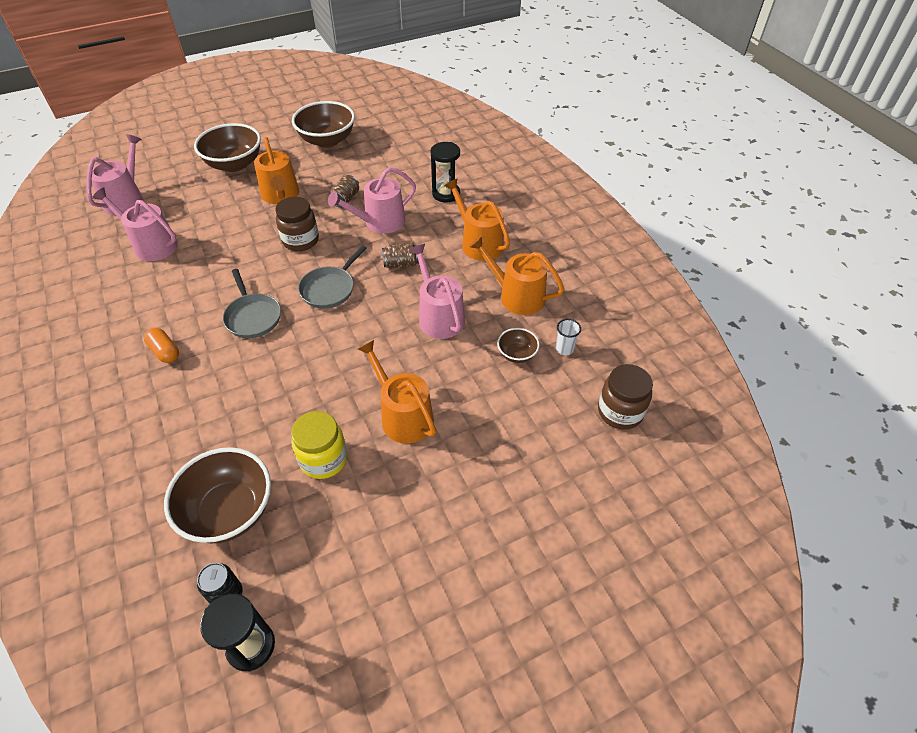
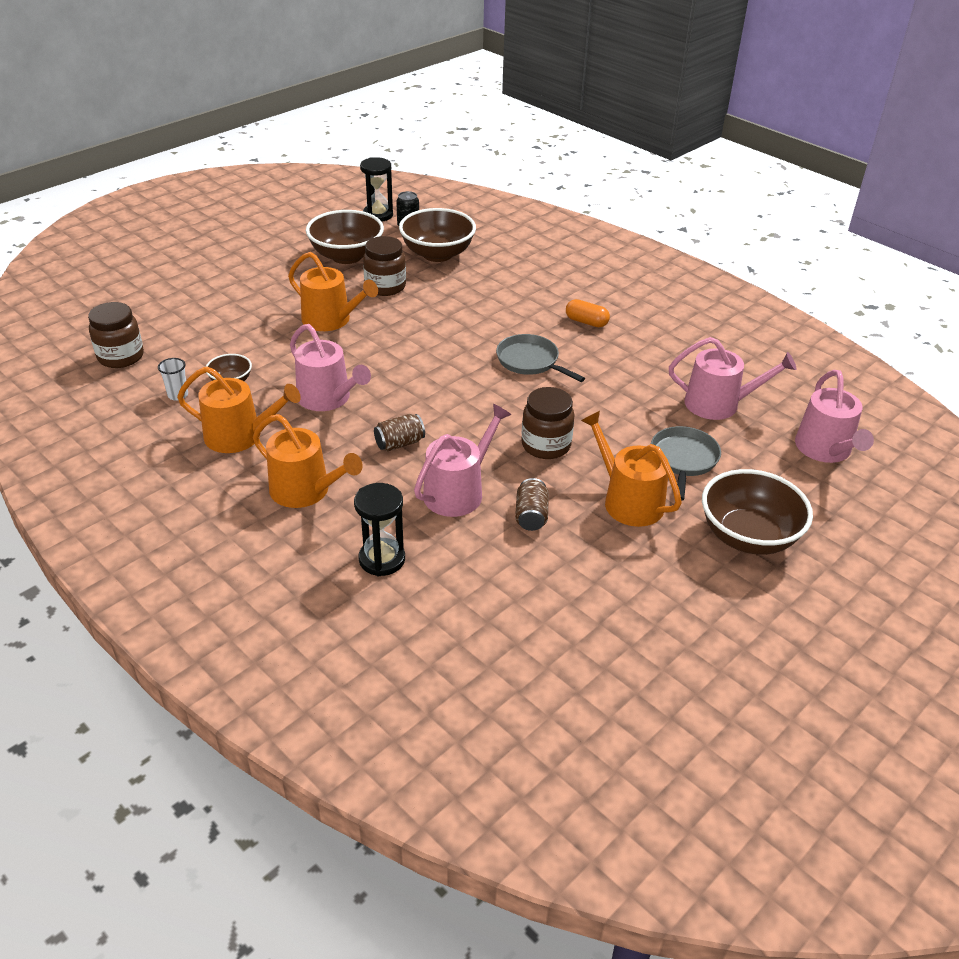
camera: 160 degrees right, 10 degrees down
(323, 459) = (385, 287): yellow jar -> brown jar
(327, 140) = (646, 623): brown bowl -> brown bowl (346, 256)
(330, 289) = (468, 401): grey pan -> grey pan (683, 460)

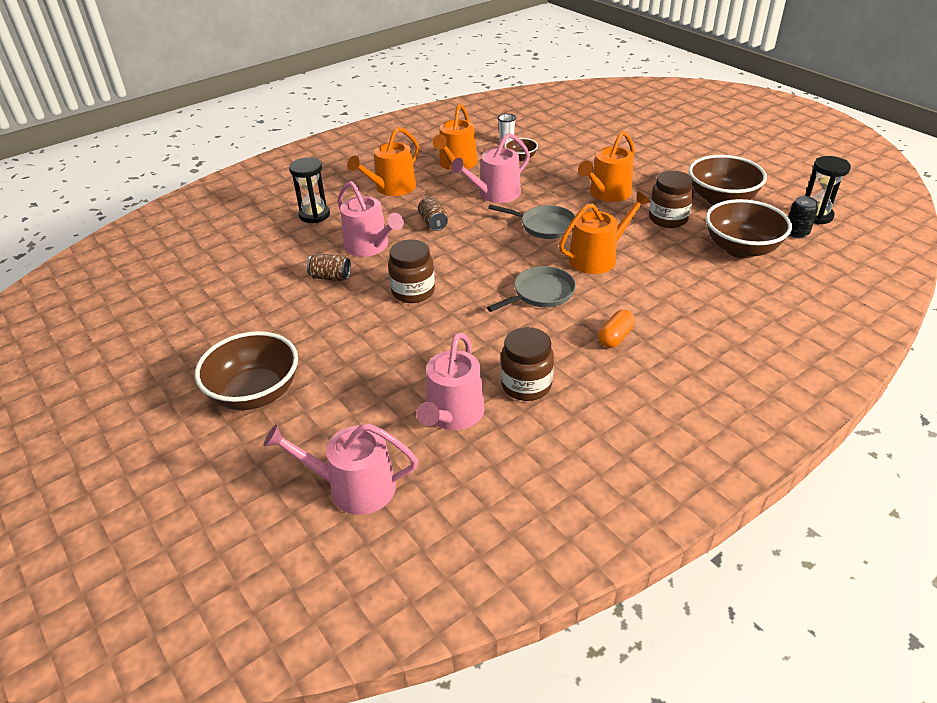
camera: 100 degrees right, 0 degrees up
(121, 357) = (554, 120): brown jar -> brown jar (526, 385)
(628, 500) = (328, 328): orange watering can -> orange watering can (597, 258)
(683, 460) = (370, 371): grey pan -> grey pan (544, 226)

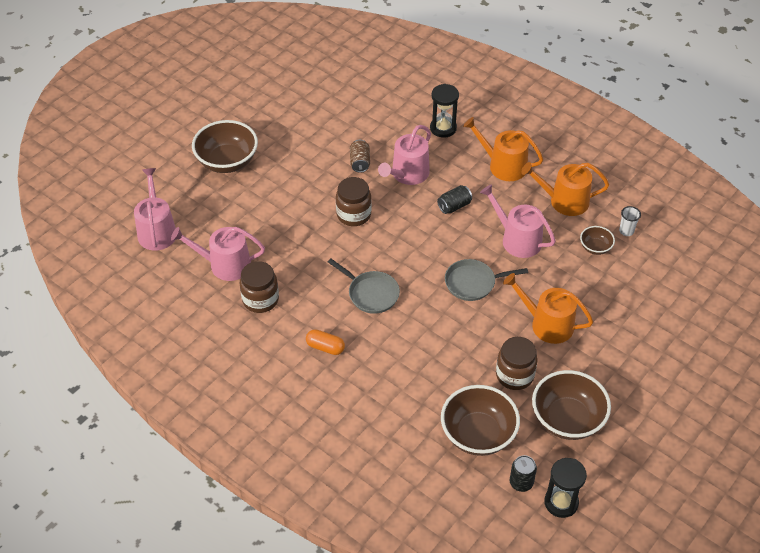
camera: 75 degrees right, 10 degrees up
(433, 223) = (454, 206): brown can -> black can
(544, 226) = (473, 283): grey pan -> grey pan turned 75 degrees clockwise
(597, 258) = (432, 326): orange watering can -> none

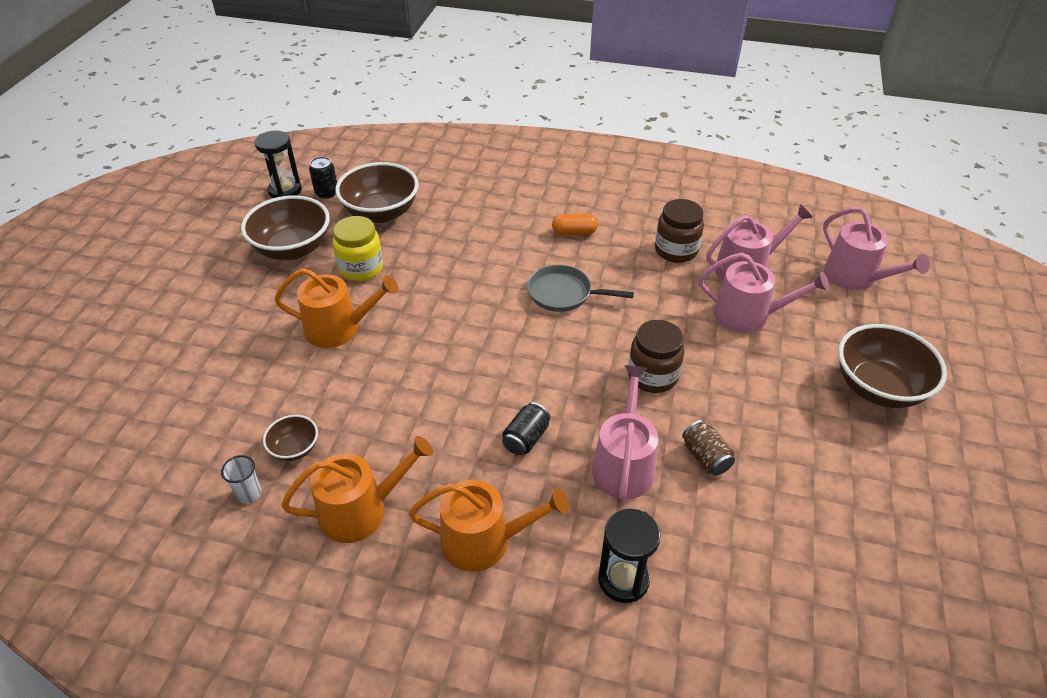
camera: 155 degrees right, 5 degrees down
(473, 283) = (449, 344): grey pan -> none
(514, 375) = (361, 268): brown jar -> yellow jar
(517, 239) = (413, 421): pink watering can -> pink watering can (748, 316)

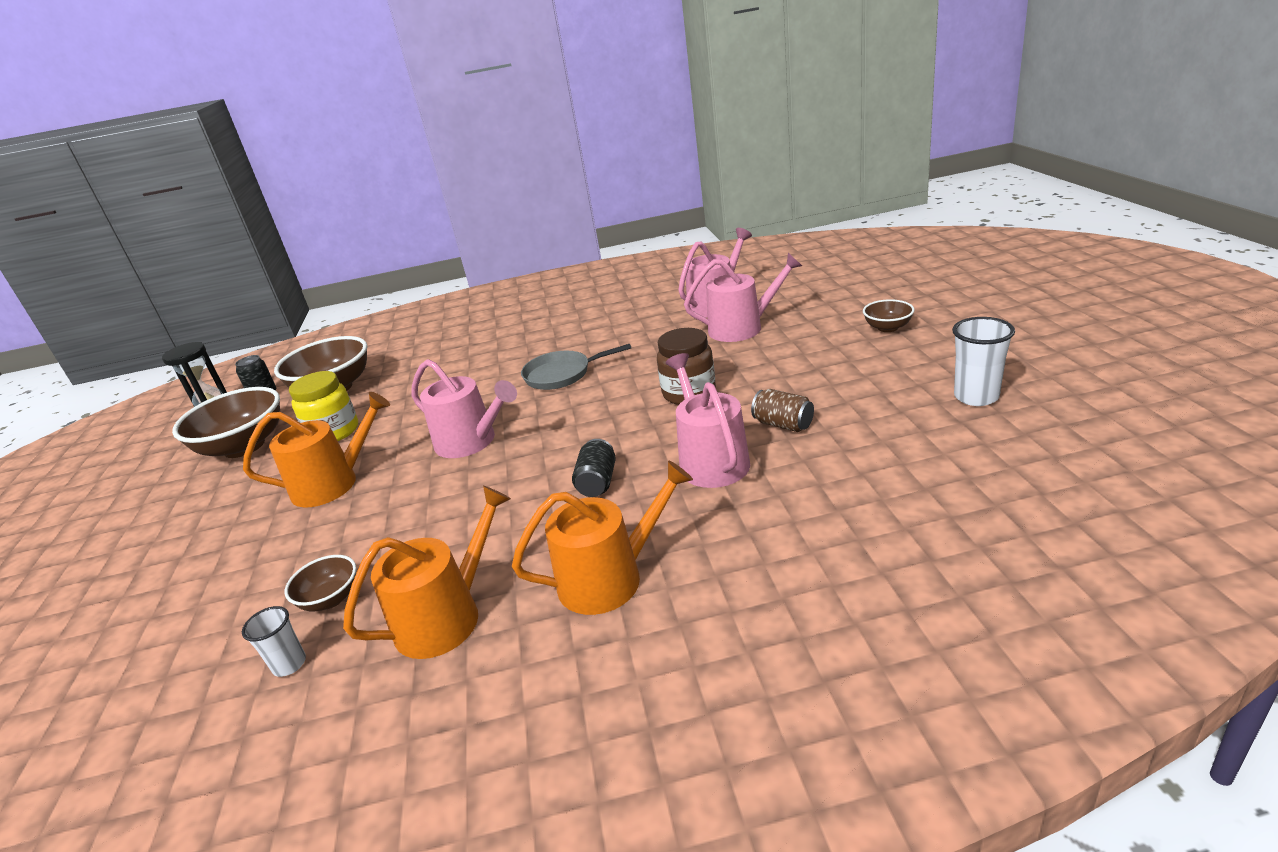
camera: 20 degrees left, 15 degrees down
(574, 232) = (543, 335): orange capsule -> none
(623, 579) = (780, 542): black hourglass -> none
(676, 250) = (646, 314): brown jar -> none
(855, 277) = (809, 278): pink watering can -> pink watering can (471, 442)
(878, 388) = (887, 328): brown bowl -> brown bowl, size x0.50
(890, 518) = (976, 397): none -> white cup

